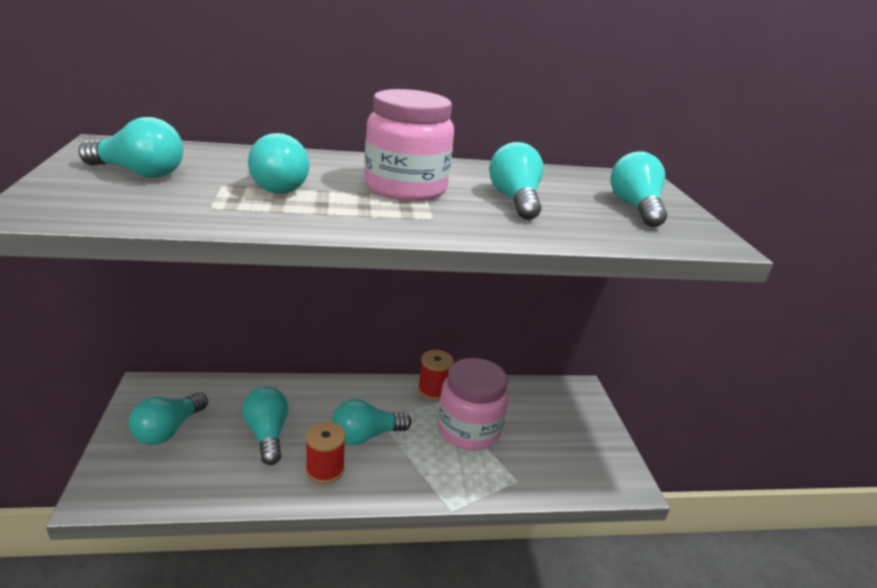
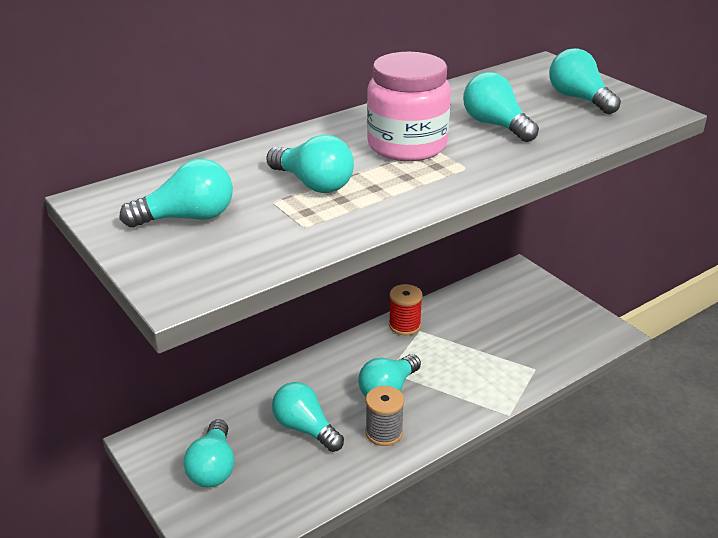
camera: 25 degrees left, 5 degrees up
(325, 470) = (384, 432): red spool -> grey spool
(468, 430) = (463, 346): pink jar -> none

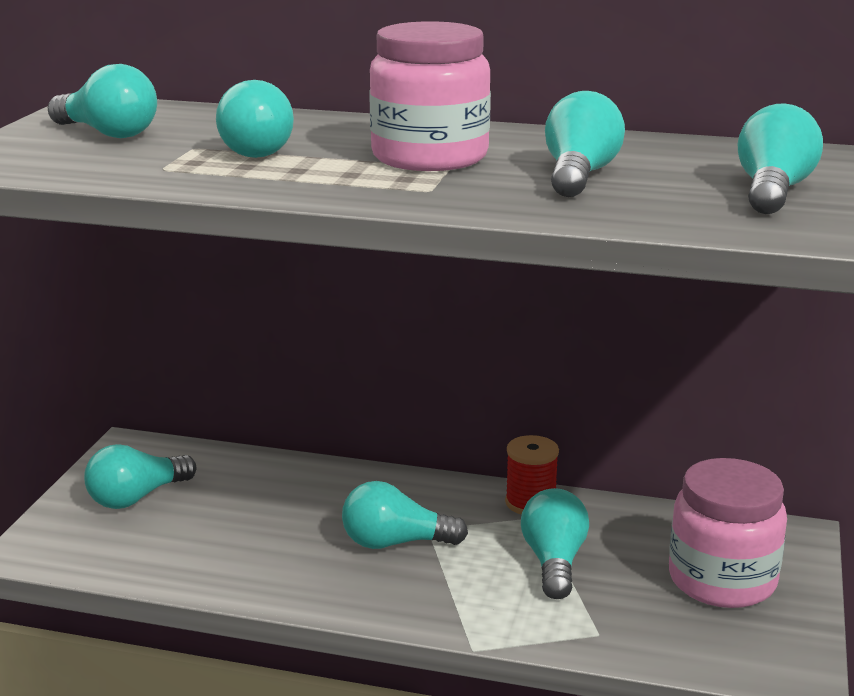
camera: 50 degrees right, 10 degrees down
(305, 428) = (259, 521): turquoise light bulb -> turquoise light bulb (554, 562)
(384, 432) = (317, 572): grey spool -> none
(531, 310) = (722, 580): none -> pink jar

